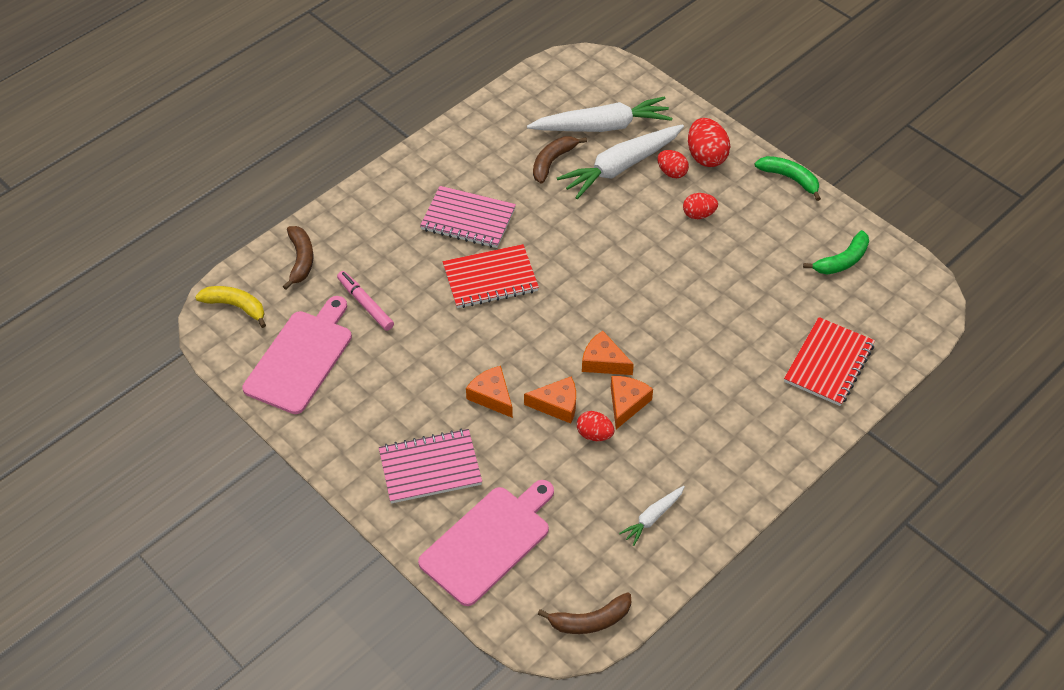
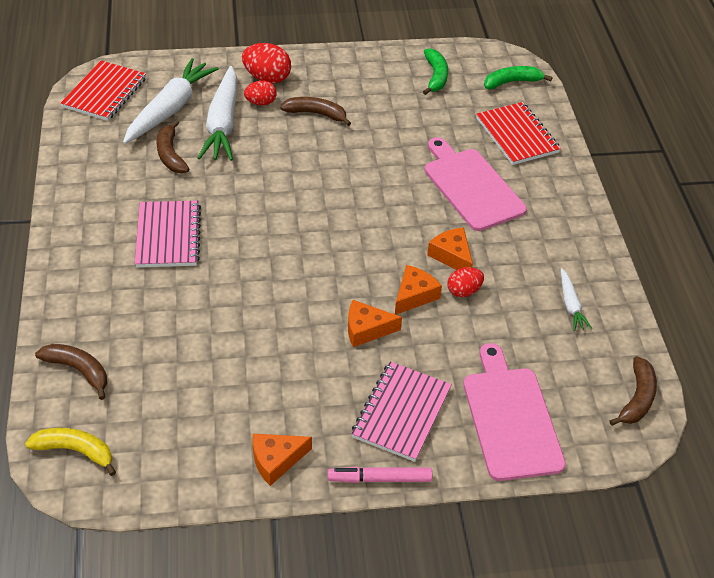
camera: 55 degrees left, 5 degrees down
(236, 306) = (76, 451): yellow banana -> yellow banana turned 45 degrees clockwise
(301, 358) = (191, 435): pink cutting board -> pink cutting board (471, 186)
(365, 304) = (181, 354): pink marker -> pink marker (379, 479)
(468, 219) = (168, 236): pink notebook -> pink notebook turned 60 degrees counterclockwise
(490, 278) = (245, 259): red notebook -> red notebook (105, 93)
(603, 362) = (399, 245): orange cheese -> orange cheese (276, 460)
(698, 214) = (316, 114): red egg -> brown banana
(790, 178) = (336, 54): green banana -> green banana (512, 82)

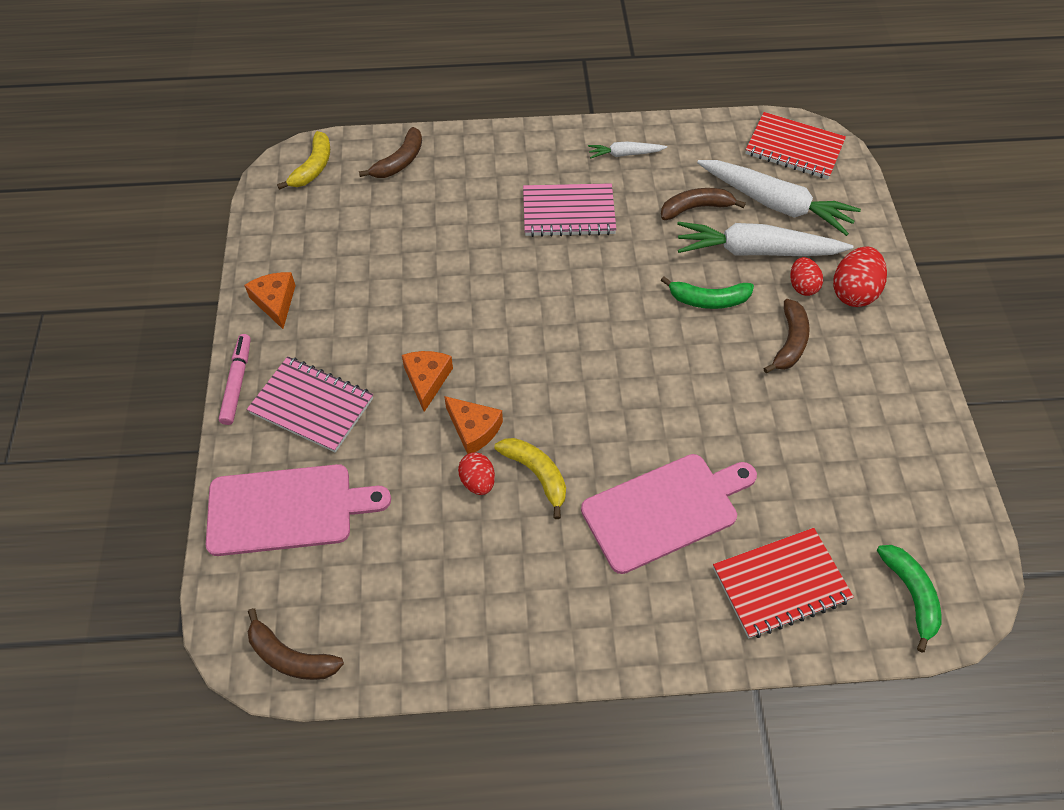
camera: 95 degrees right, 10 degrees up
(435, 76) = (901, 488): green banana -> green banana (708, 300)
(452, 256) = (536, 474): orange cheese -> yellow banana
(570, 305) = (447, 603): white carrot -> white carrot (625, 154)

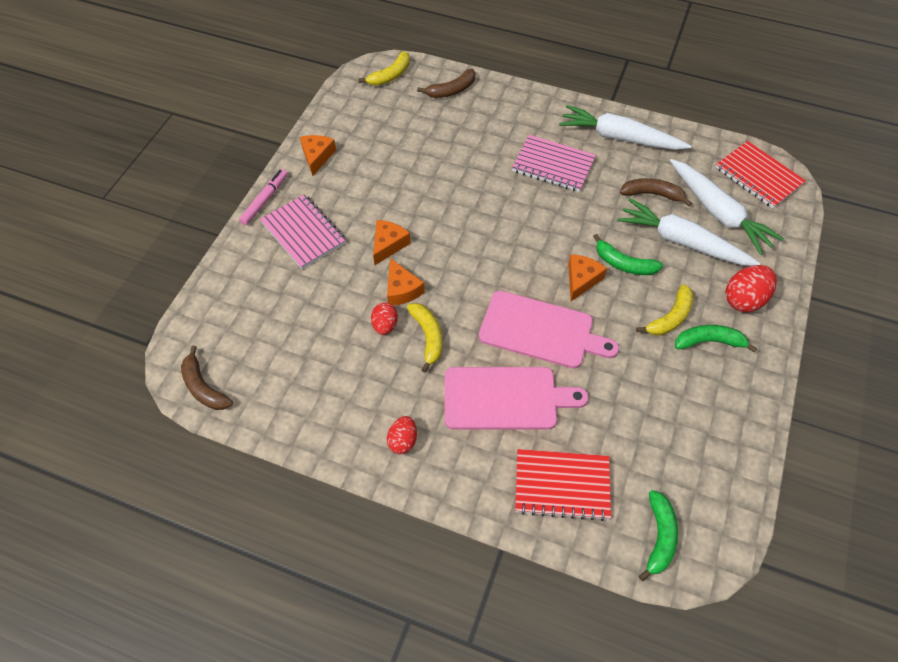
camera: 25 degrees right, 0 degrees up
(287, 509) = (252, 293): pink cutting board -> pink cutting board (541, 330)
(625, 154) = (619, 137): white carrot -> white carrot, size x2.04
(673, 336) = (581, 280): none -> orange cheese
(790, 342) = (670, 317): brown banana -> yellow banana
(802, 286) = (704, 280): red egg -> red egg (403, 441)
(843, 353) = (709, 341): none -> green banana

